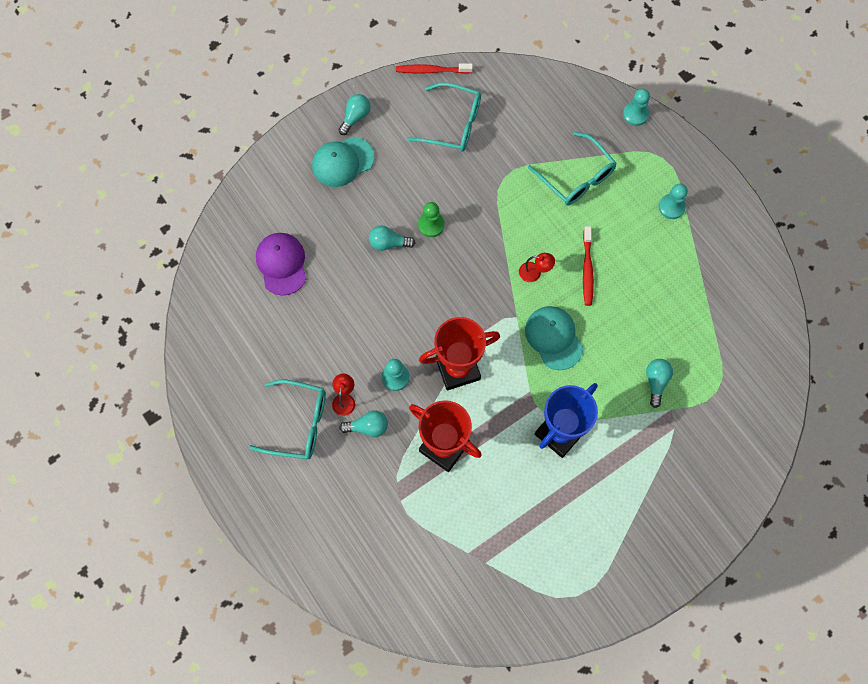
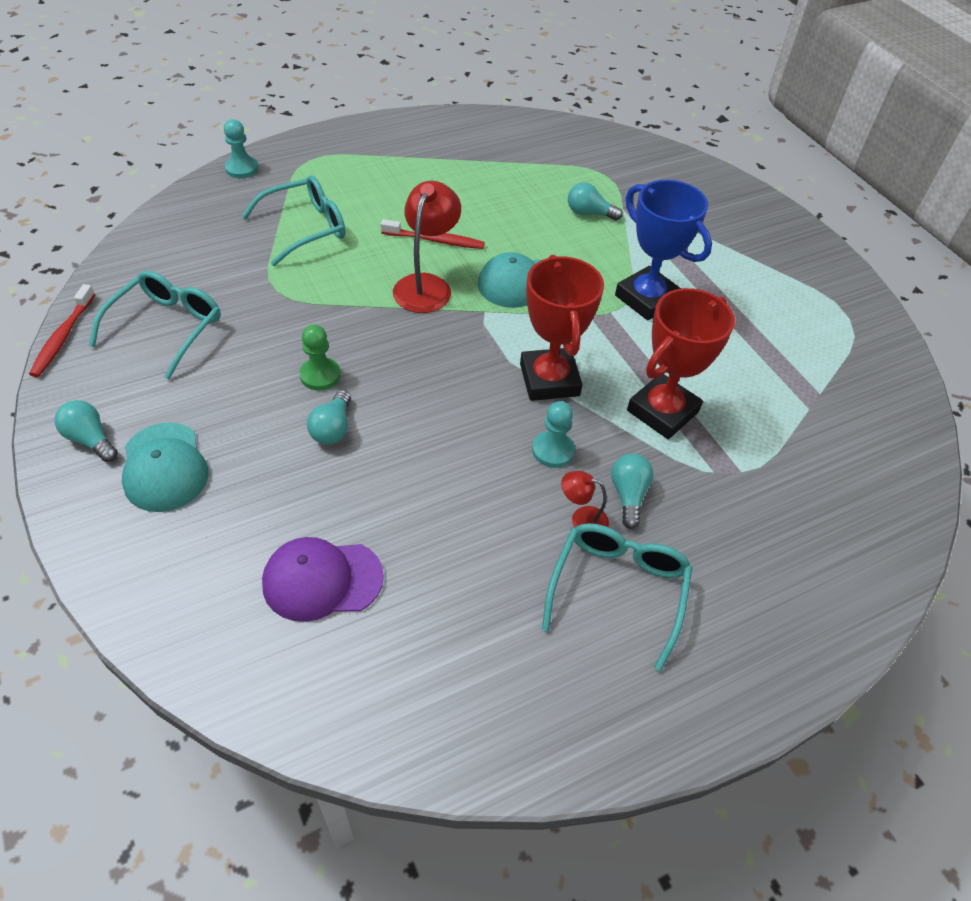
camera: 85 degrees left, 20 degrees down
(534, 273) = (426, 285): red lamp -> red lamp, size x1.94
(671, 207) = (375, 165): turquoise pawn -> none

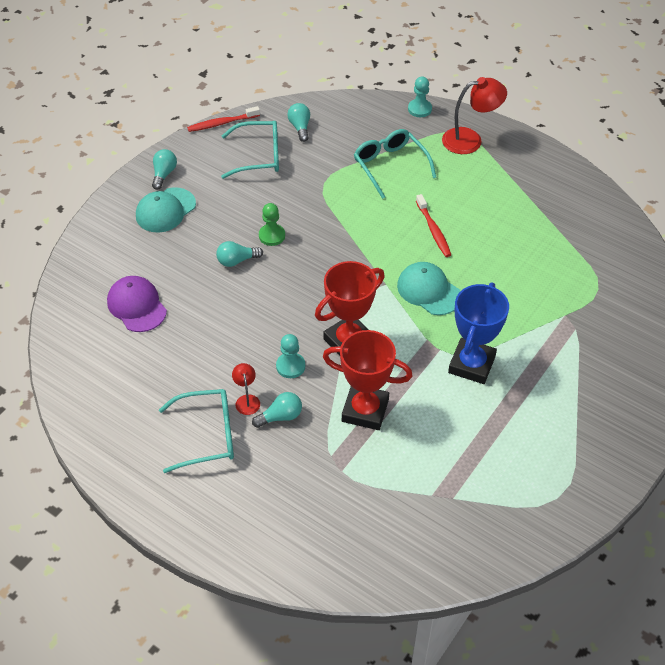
camera: 65 degrees right, 0 degrees up
(305, 228) = (390, 166): turquoise glasses -> turquoise glasses turned 150 degrees counterclockwise
(426, 285) = (386, 246): red lamp -> red lamp (470, 140)
(589, 213) = (540, 297): turquoise light bulb -> turquoise light bulb (300, 127)

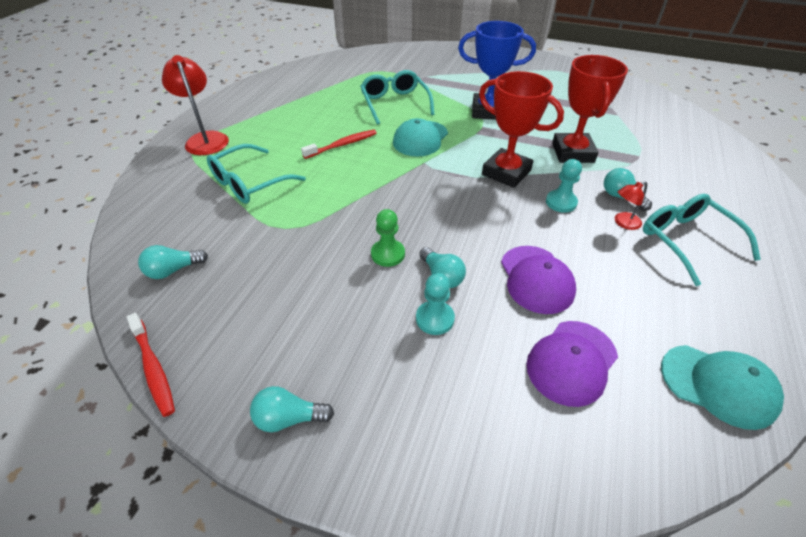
camera: 105 degrees left, 5 degrees down
(165, 210) = (374, 387): turquoise cap -> turquoise cap (718, 385)
(211, 314) = (536, 279): none -> purple cap
(259, 156) = (236, 301): turquoise glasses -> turquoise glasses (395, 103)
(419, 109) = (148, 176): turquoise pawn -> turquoise pawn (435, 319)

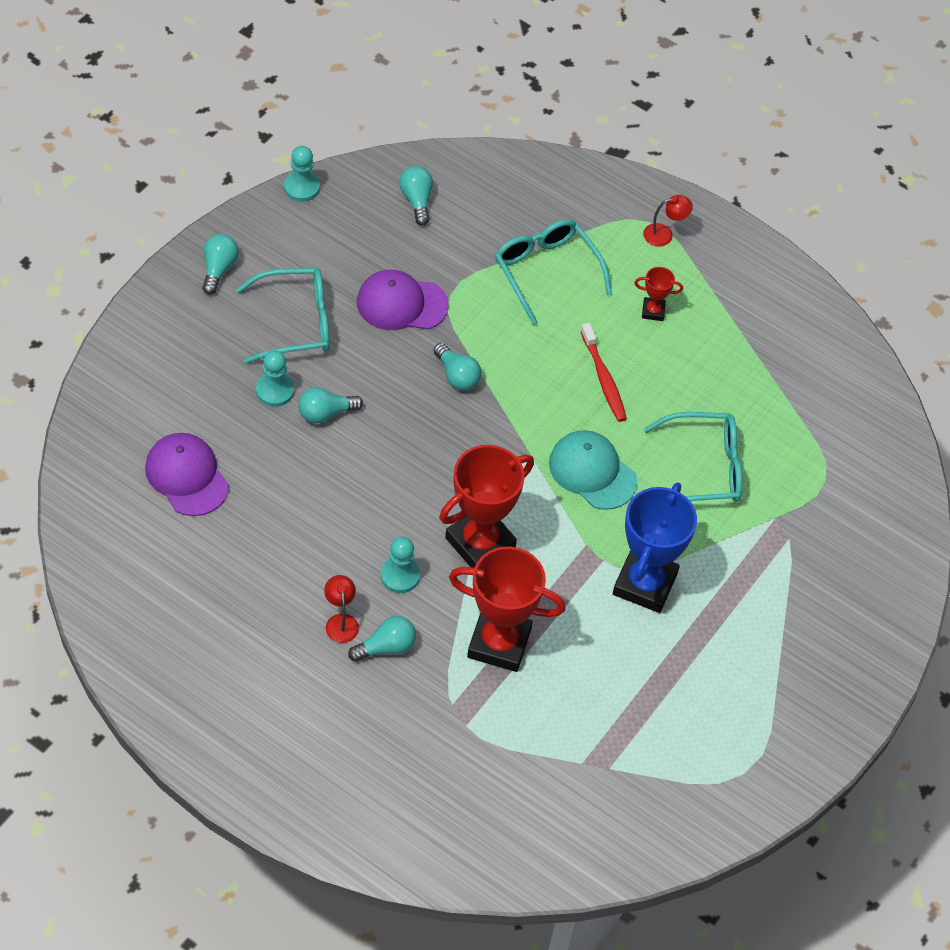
camera: 100 degrees right, 10 degrees up
(153, 368) = (301, 187): red toothbrush -> turquoise pawn
(205, 139) = (664, 234): red lamp -> red lamp, size x0.52
(277, 134) = (653, 311): none -> red trophy
(367, 209) = (457, 376): none -> turquoise light bulb
(388, 254) = (375, 376): green pawn -> none
(536, 279) = (290, 493): purple cap -> purple cap (401, 304)
(686, 241) = (288, 669): turquoise glasses -> turquoise glasses (295, 323)
(718, 385) = (119, 574): turquoise cap -> none

